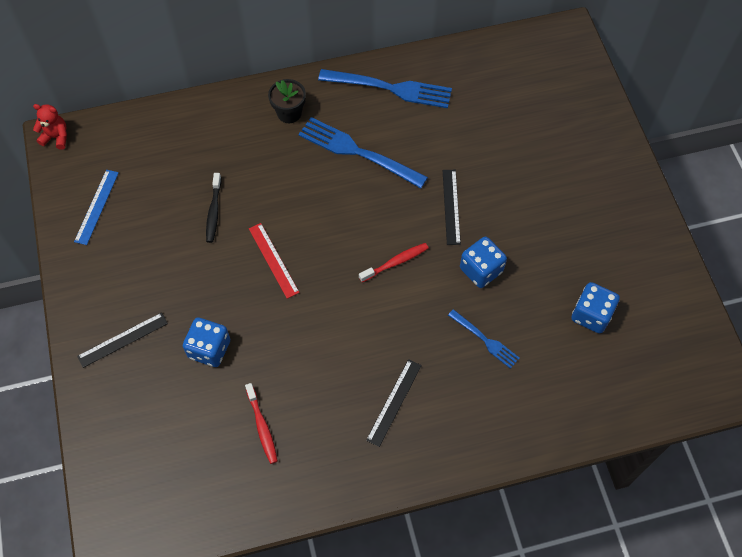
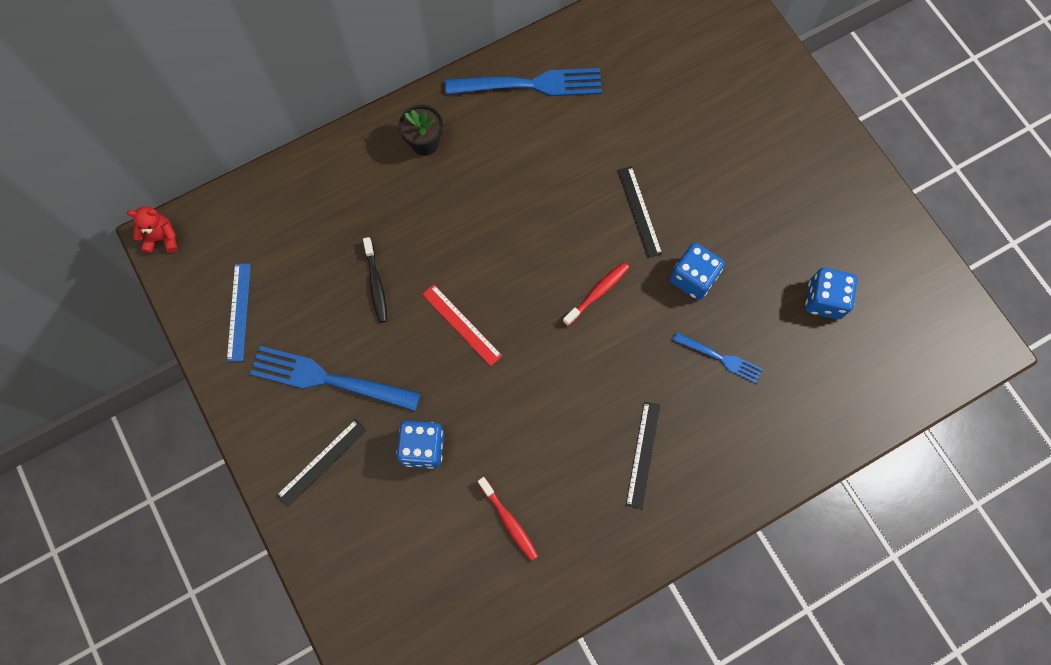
camera: 15 degrees left, 10 degrees up
(358, 152) = (517, 171): blue fork -> blue fork (329, 379)

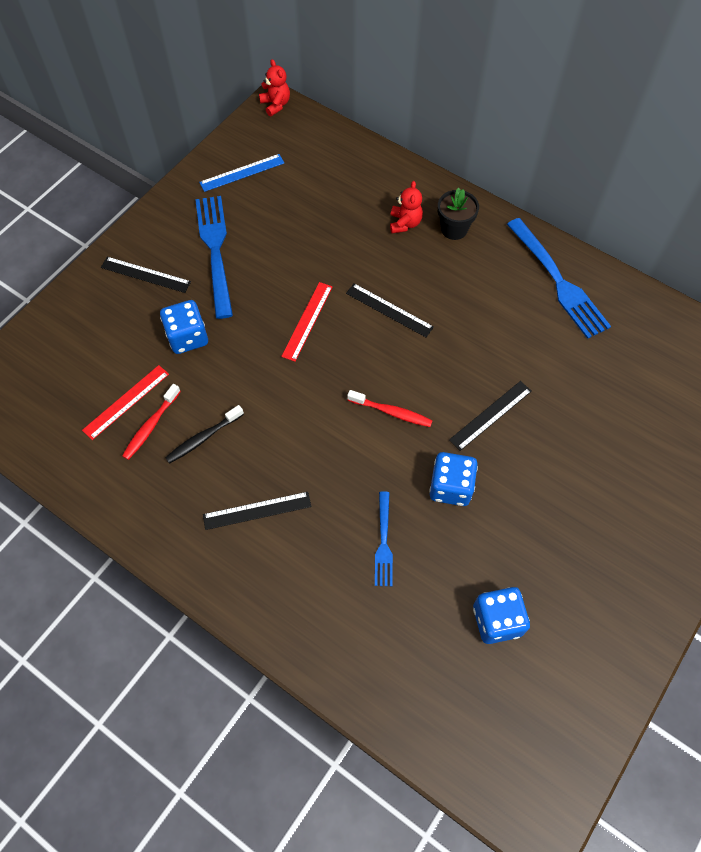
camera: 65 degrees right, 10 degrees down
(376, 284) = (311, 248): black toothbrush -> black toothbrush (203, 438)
(393, 183) = (405, 223): none -> red teddy bear
(470, 536) = (126, 402): none -> red ruler
(487, 244) = (389, 310): none -> black ruler

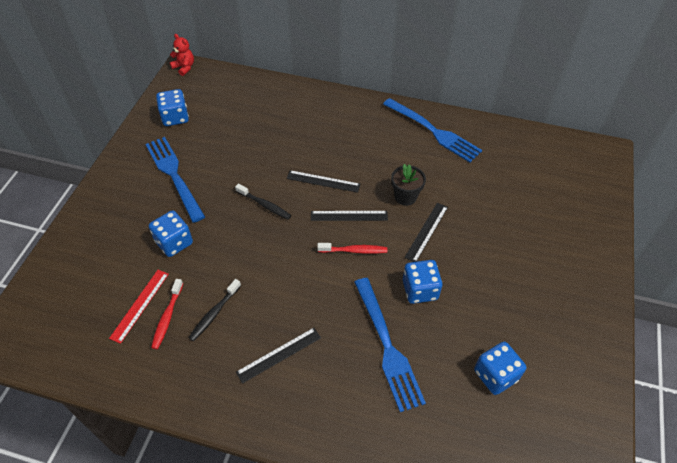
camera: 20 degrees left, 10 degrees down
(145, 274) = (123, 207): black ruler -> black ruler (349, 216)
(242, 172) = (175, 117): blue ruler -> blue dice
(307, 321) = (265, 205): red ruler -> black toothbrush
(383, 542) = (387, 346): blue fork -> blue fork, size x1.84
(405, 223) = (310, 121): red teddy bear -> none
(454, 229) = (347, 116): black flower pot -> black flower pot (405, 197)

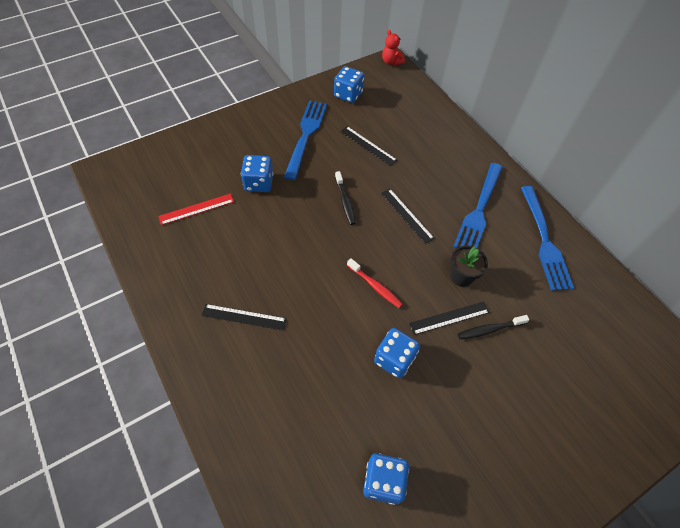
camera: 40 degrees right, 5 degrees up
(167, 317) = (203, 231): red toothbrush -> none
(184, 67) = (391, 62): red teddy bear -> red teddy bear turned 150 degrees clockwise
(214, 313) = (233, 252): black toothbrush -> black toothbrush (489, 329)
(349, 216) = (399, 256): black ruler -> black ruler (368, 145)
(387, 346) = (323, 379): blue fork -> blue fork (479, 210)

